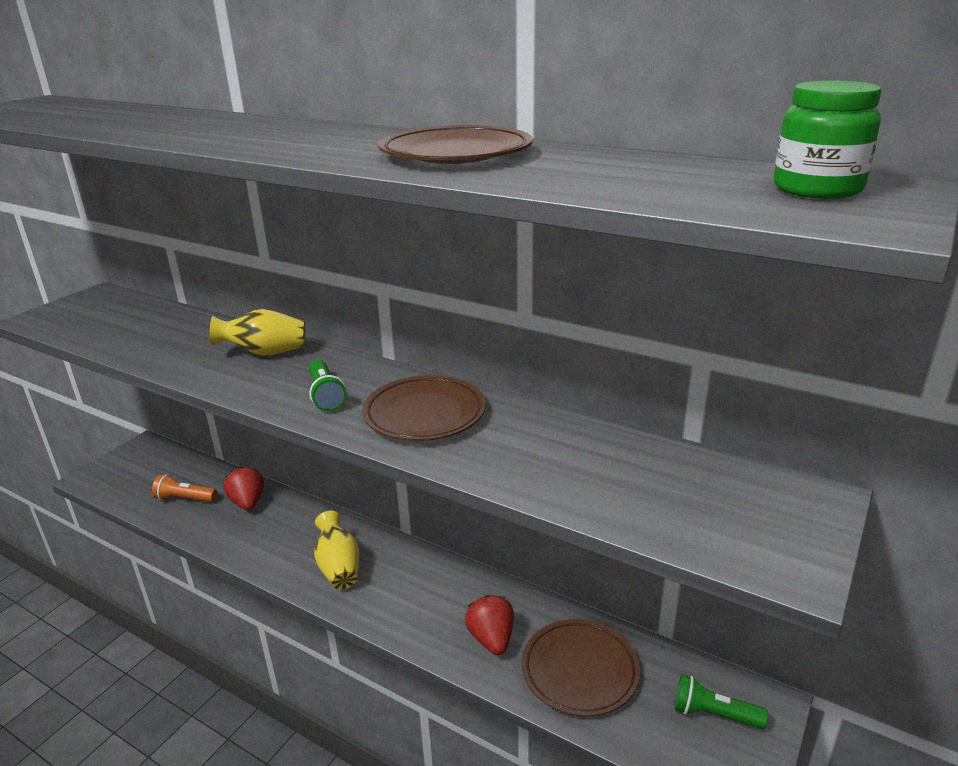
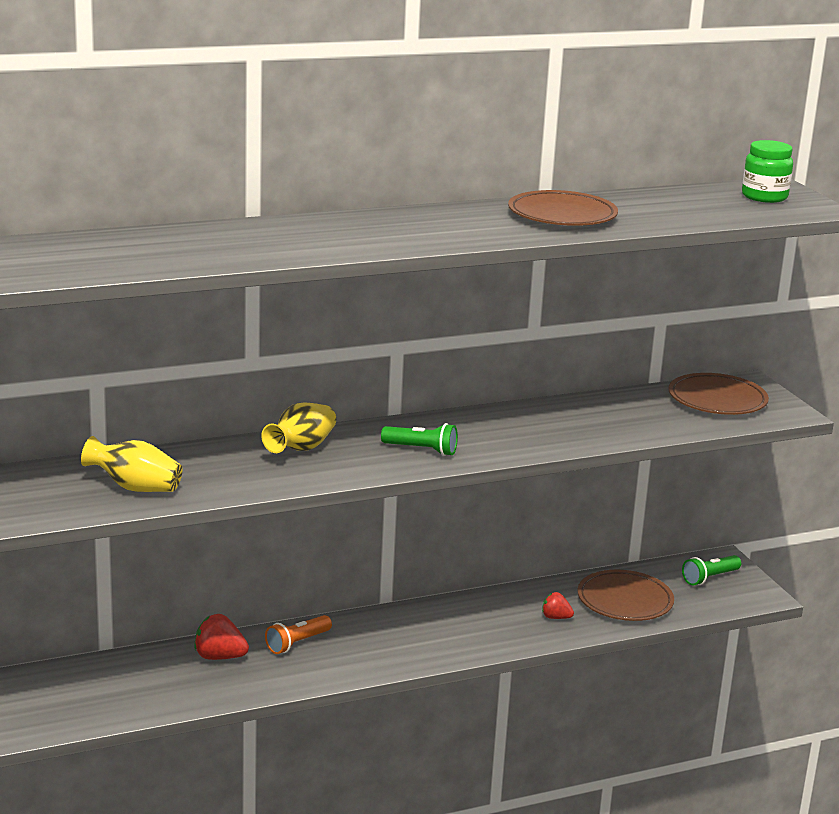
camera: 55 degrees left, 5 degrees down
(185, 499) = (155, 687): orange flashlight -> orange flashlight (297, 643)
(339, 567) = (387, 645): yellow vase -> yellow vase (135, 487)
(424, 414) = (505, 431): brown plate -> brown plate (717, 400)
(491, 639) = (555, 617): red strawberry -> red strawberry, size x0.62

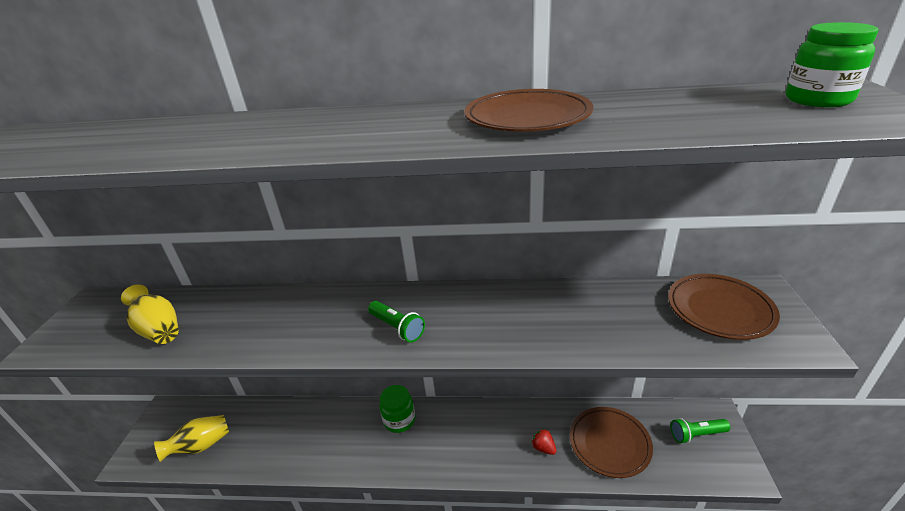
camera: 30 degrees right, 10 degrees up
(219, 657) = (294, 422): red strawberry -> none
(297, 643) = (348, 423): orange flashlight -> none
(301, 448) = (310, 308): yellow vase -> yellow vase (201, 446)
(364, 628) = (399, 420): none -> green jar

